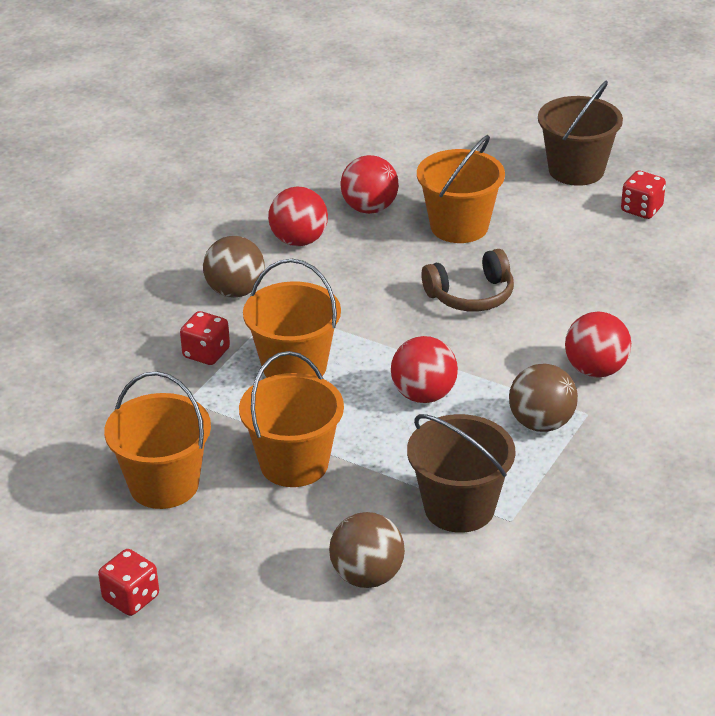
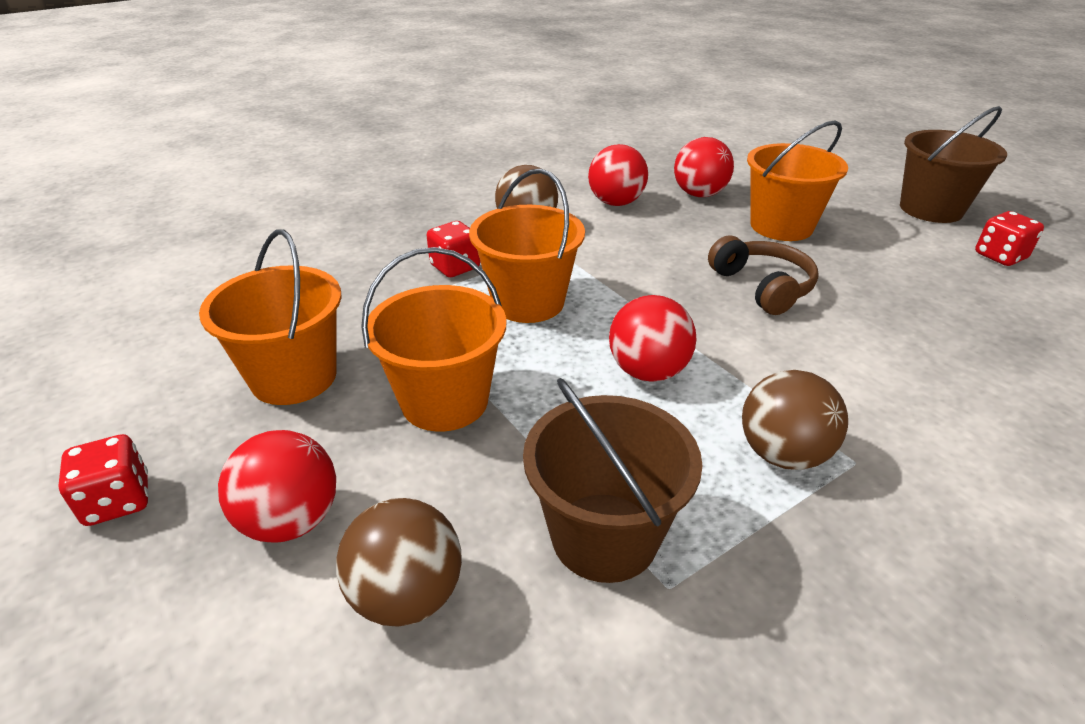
camera: 25 degrees right, 0 degrees up
(471, 295) = (762, 287): brown headphones -> brown headphones turned 120 degrees counterclockwise
(595, 370) = (887, 408): red ball -> red ball (291, 520)

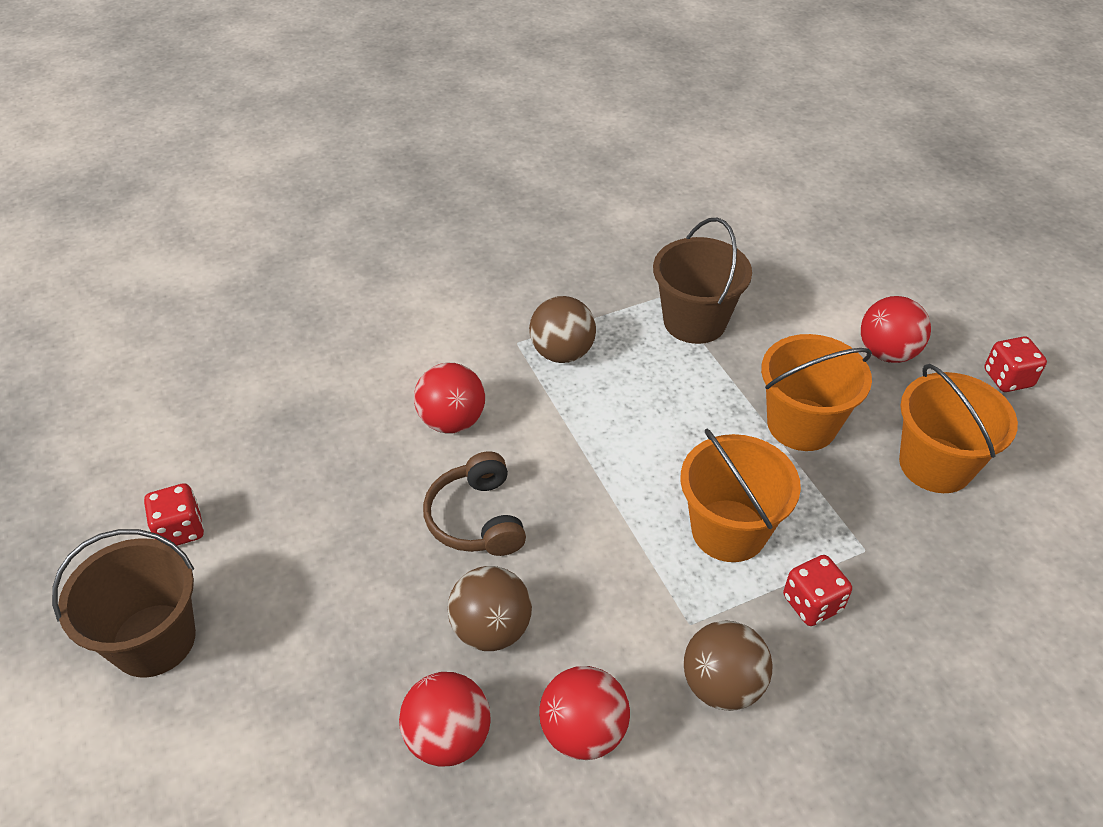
camera: 170 degrees left, 10 degrees up
(407, 595) = (806, 308): brown ball -> brown ball (491, 629)
(648, 371) = (632, 430): red ball -> red ball (452, 421)
(781, 226) = (382, 630): orange bucket -> none

